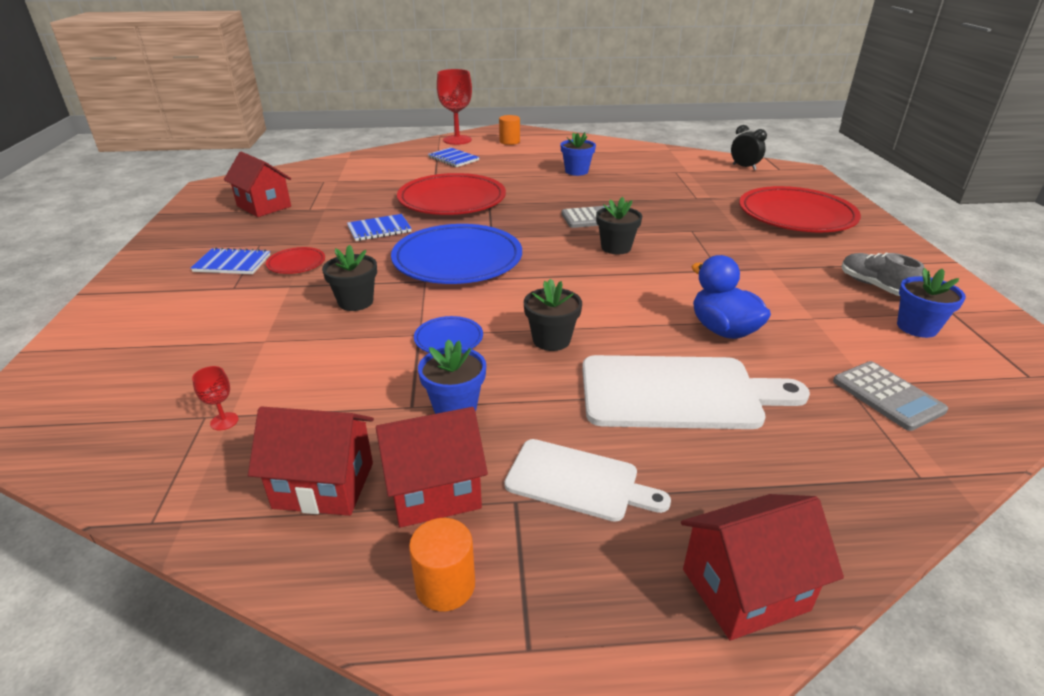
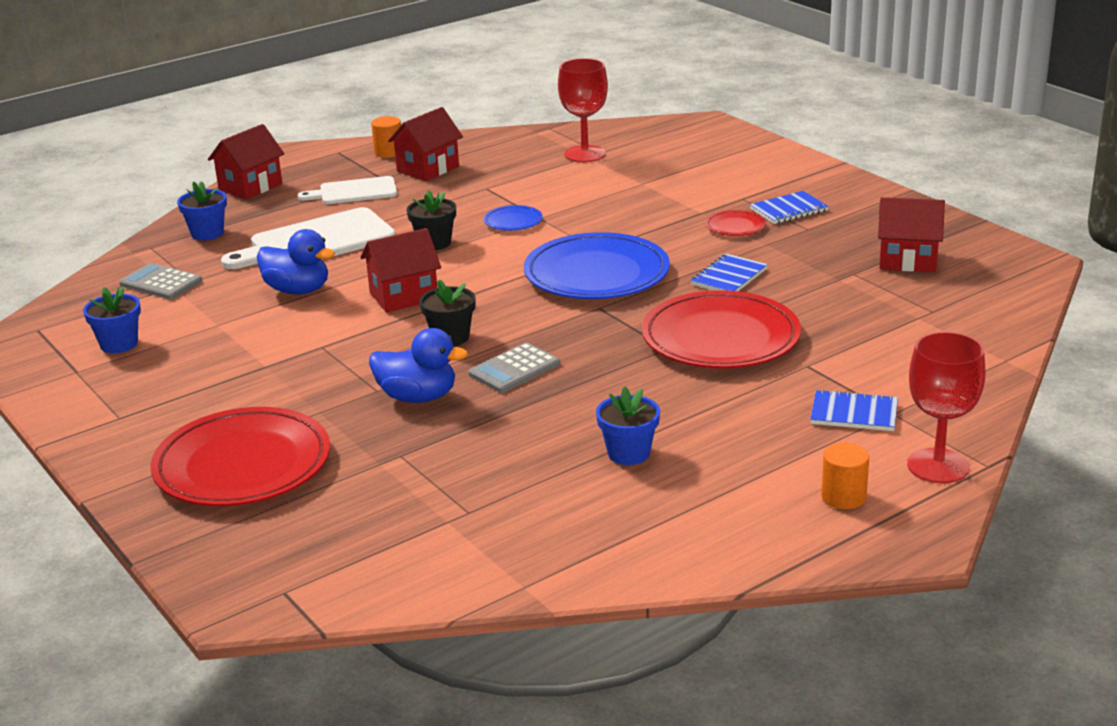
camera: 150 degrees right, 5 degrees down
(224, 421) = (585, 154): red goblet -> red goblet, size x2.39
(324, 485) = (487, 155): red house -> red house (403, 296)
(355, 302) = (625, 219): black flower pot -> none
(455, 407) = (459, 195): blue flower pot -> blue flower pot (207, 233)
(667, 220) = (417, 397): none -> blue duck
(744, 167) = (352, 573): black clock -> none
(874, 286) = (150, 378): grey shoe -> none

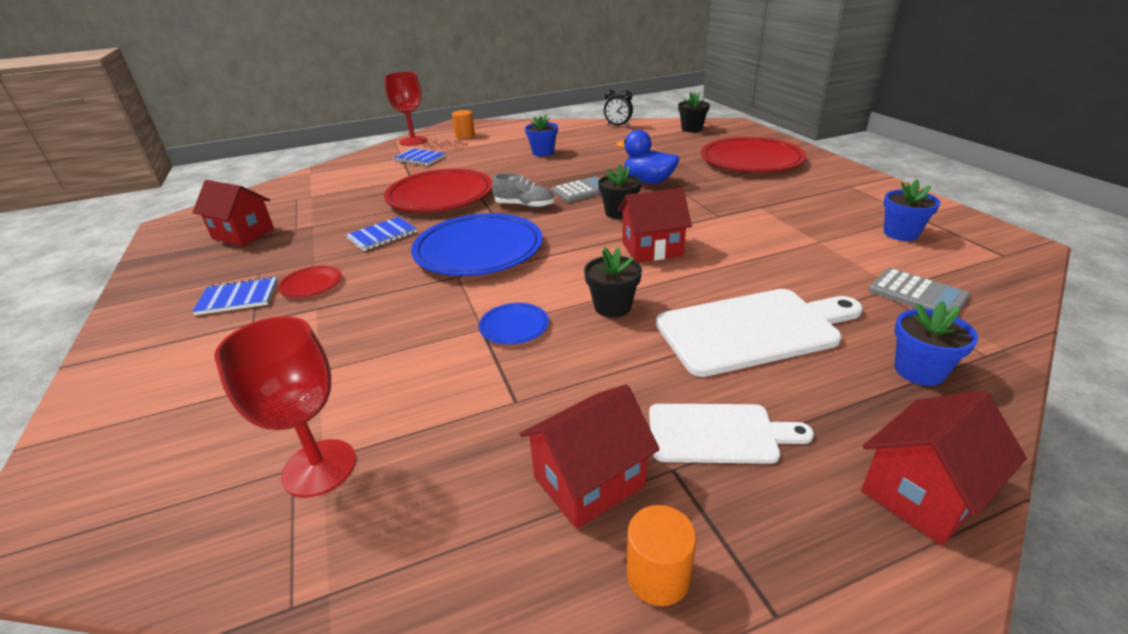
camera: 165 degrees left, 5 degrees up
(298, 290) = (755, 266): blue duck -> none
(336, 570) = (691, 129): none -> black flower pot
(508, 570) = (618, 126): none -> black clock
(584, 335) = (524, 206): none -> grey shoe

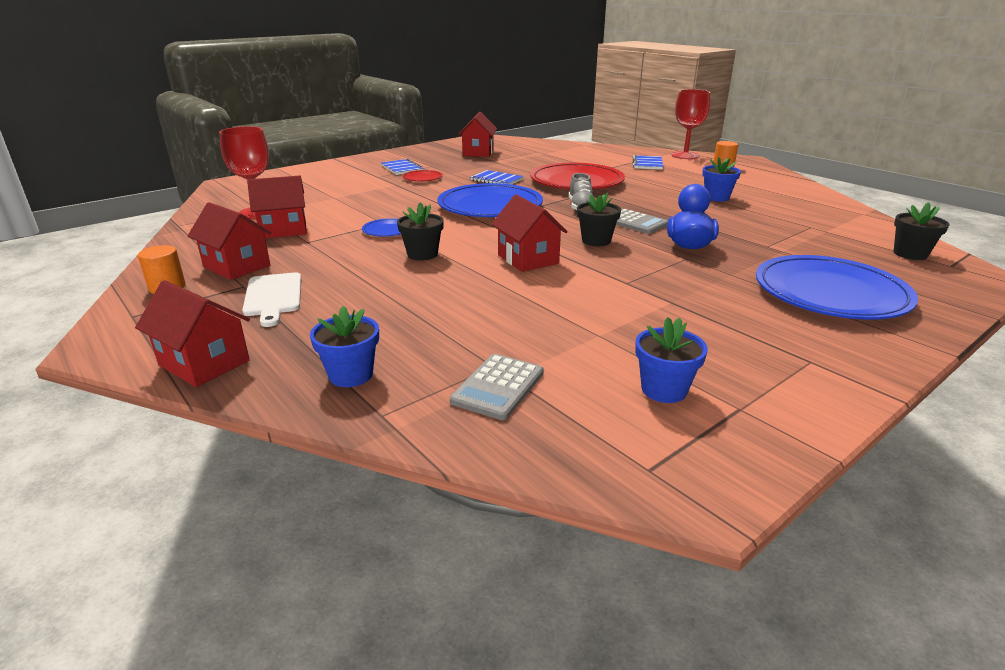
camera: 70 degrees right, 5 degrees down
(443, 429) = (283, 230): none -> red house
(618, 126) = (854, 217): black clock -> none
(751, 160) = (830, 293): red plate -> blue plate
(753, 329) = (402, 304): white cutting board -> none

